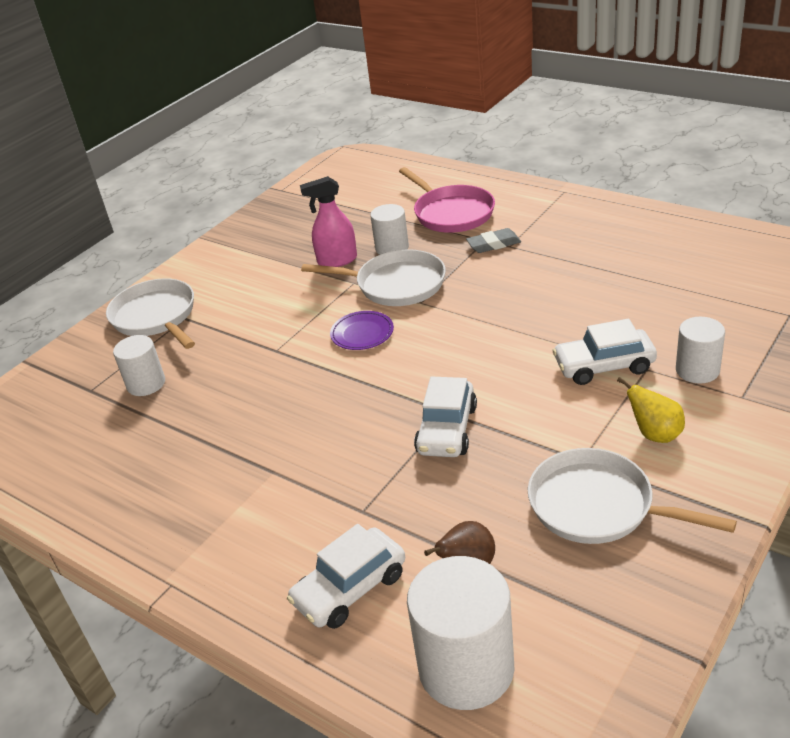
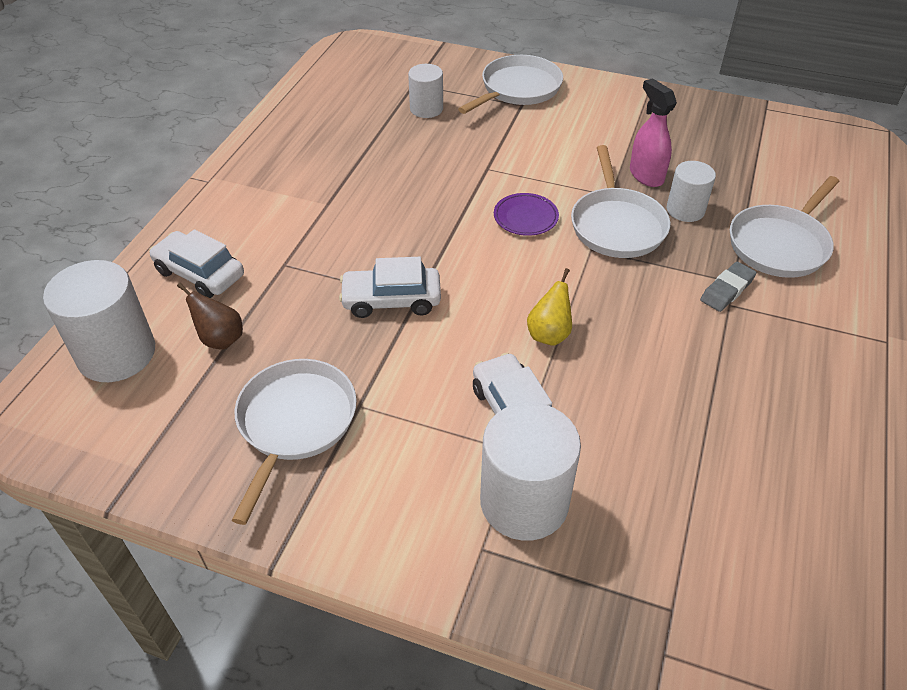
camera: 70 degrees right, 10 degrees up
(451, 213) = (780, 244): pink pan -> white pan
(493, 244) = (727, 290): grey eraser -> grey eraser turned 75 degrees clockwise
(654, 434) = (404, 464): yellow pear -> yellow pear (549, 334)
(697, 370) = (524, 502): white cylinder -> white cylinder, size x1.70

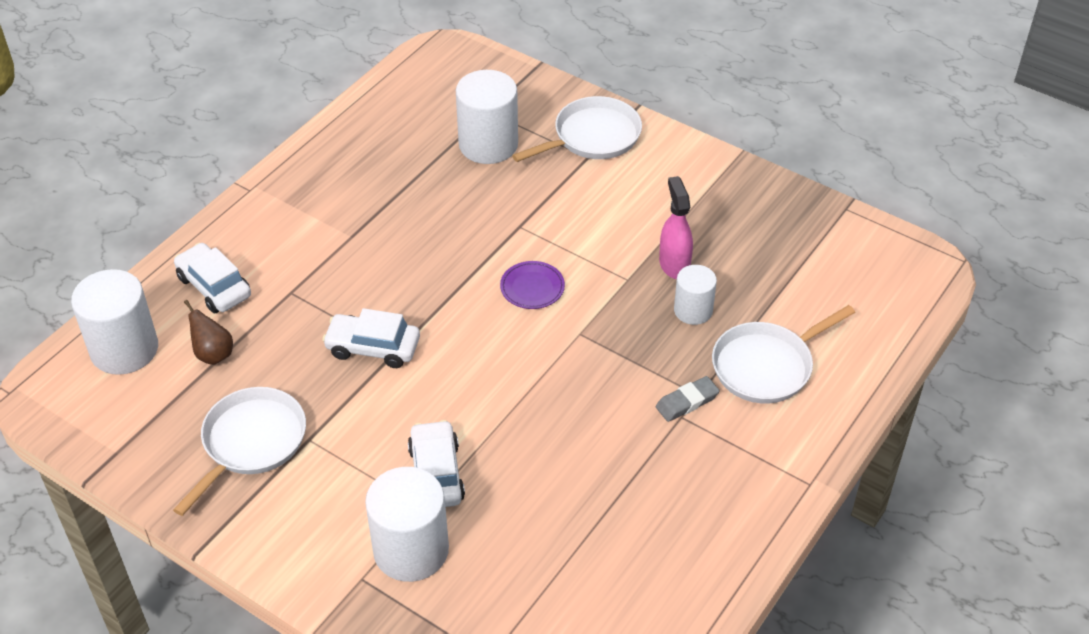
camera: 15 degrees right, 0 degrees up
(426, 109) = (488, 144): white cylinder -> white cylinder, size x1.70
(549, 334) = (499, 410): yellow pear -> none
(616, 225) = (616, 313): white pan -> none

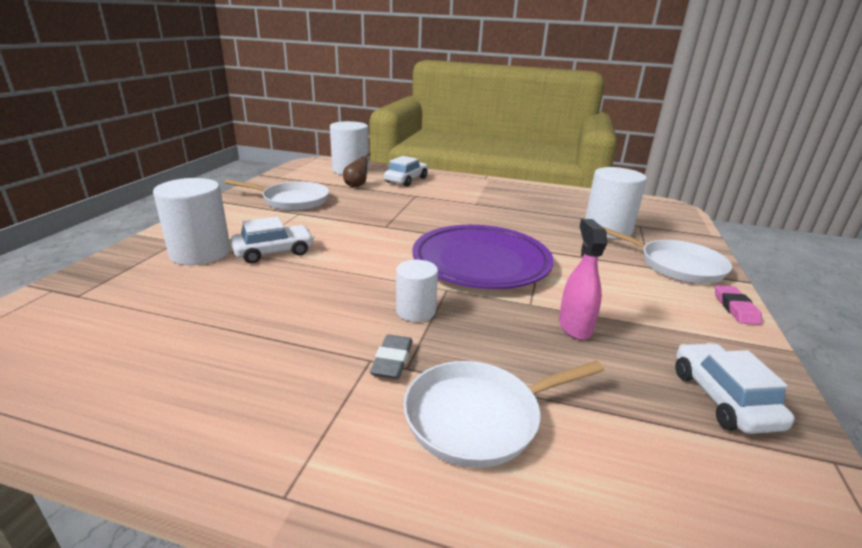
camera: 70 degrees right, 20 degrees down
(373, 348) = (384, 220): white car -> white car (722, 398)
(532, 288) = (481, 262): purple plate -> purple plate, size x2.50
(674, 264) = (574, 327): pink spray bottle -> pink spray bottle turned 60 degrees counterclockwise
(679, 144) = (735, 308): none -> pink eraser
(687, 402) = (392, 360): grey eraser -> grey eraser turned 60 degrees clockwise
(693, 310) = (523, 347): white cylinder -> white cylinder (416, 311)
(766, 366) = (479, 417): white pan -> white pan turned 60 degrees counterclockwise

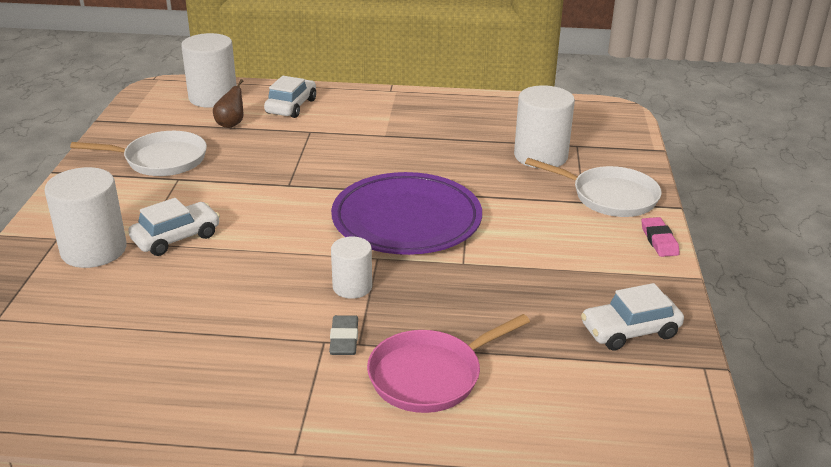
camera: 10 degrees left, 5 degrees up
(479, 417) = (430, 375): white pan -> pink pan
(574, 327) = (506, 282): pink spray bottle -> none
(722, 398) = (630, 331): white car -> white car turned 90 degrees counterclockwise

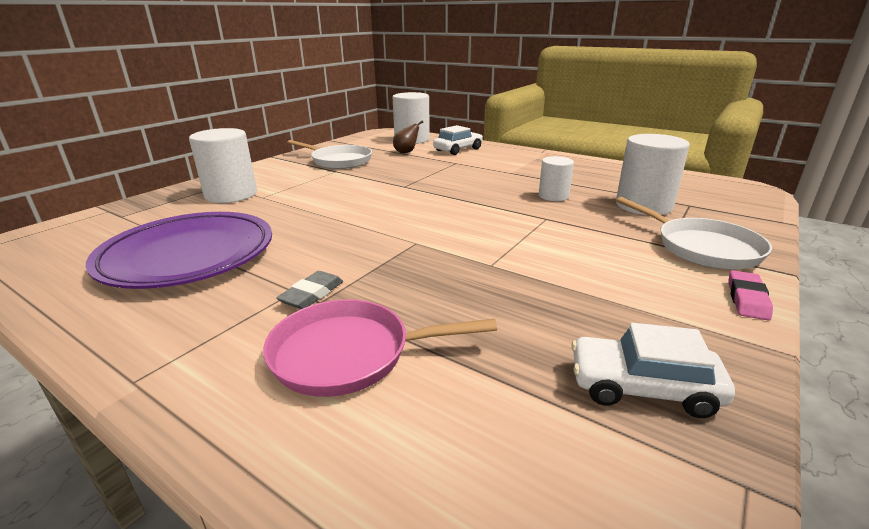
camera: 30 degrees right, 5 degrees down
(176, 238) = (288, 199): white car -> none
(352, 287) = (369, 257): white cylinder -> white cylinder (553, 196)
(406, 221) = (470, 224): purple plate -> purple plate (188, 256)

